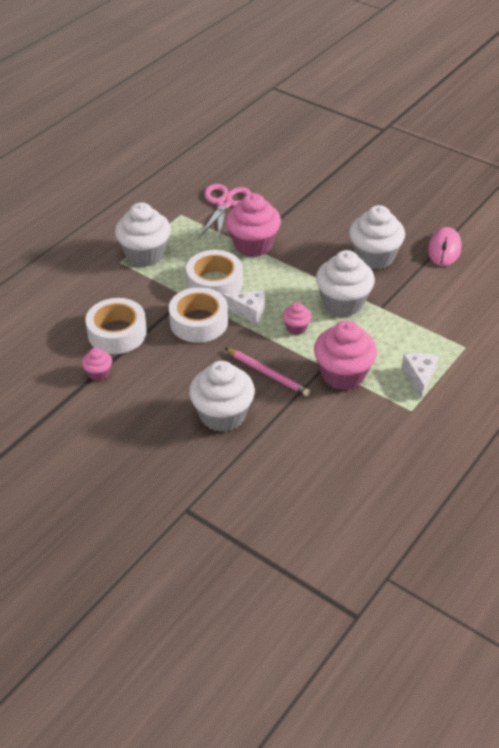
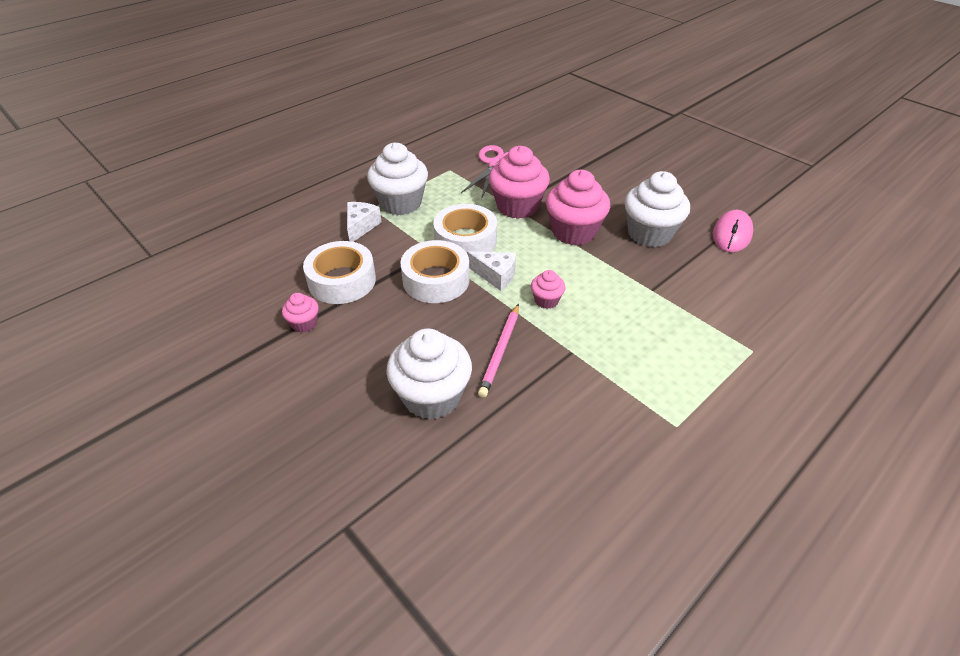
camera: 10 degrees right, 0 degrees up
(268, 374) = (500, 351): pink pencil -> pink pencil turned 60 degrees clockwise
(343, 303) = (606, 279): white cupcake -> none
(343, 374) = (593, 365): pink cupcake -> pink cupcake (573, 232)
(419, 377) = (691, 382): white cheese -> white cheese (361, 226)

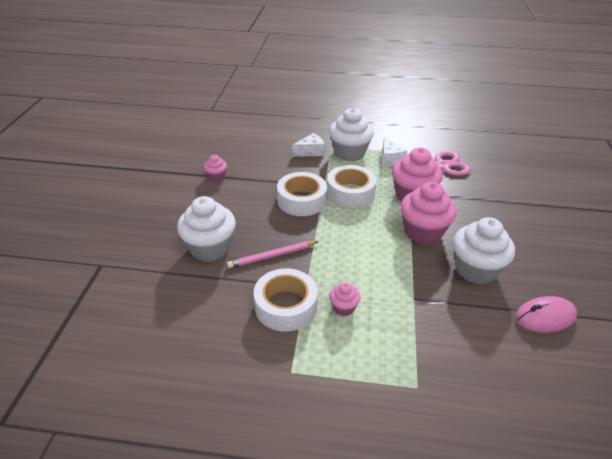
camera: 50 degrees right, 5 degrees down
(342, 281) = (261, 170): white tape -> white tape (285, 306)
(495, 275) = (335, 220): white cheese -> white cheese (390, 158)
(546, 300) = (339, 253): pink cupcake -> pink cupcake (343, 307)

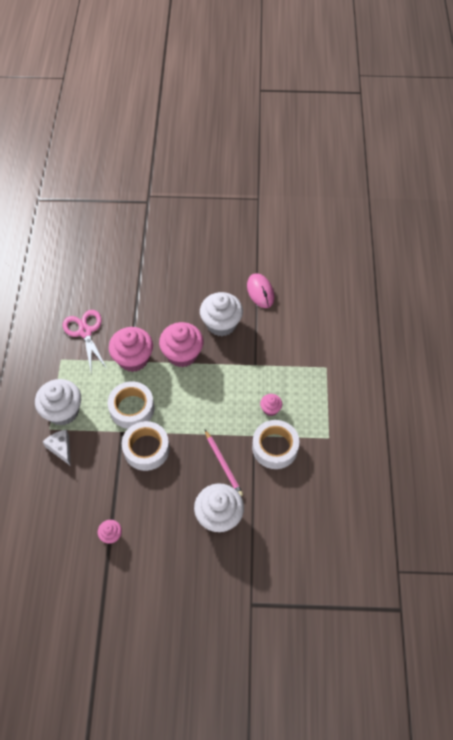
camera: 95 degrees left, 20 degrees up
(390, 158) = (73, 374): white cheese -> none

